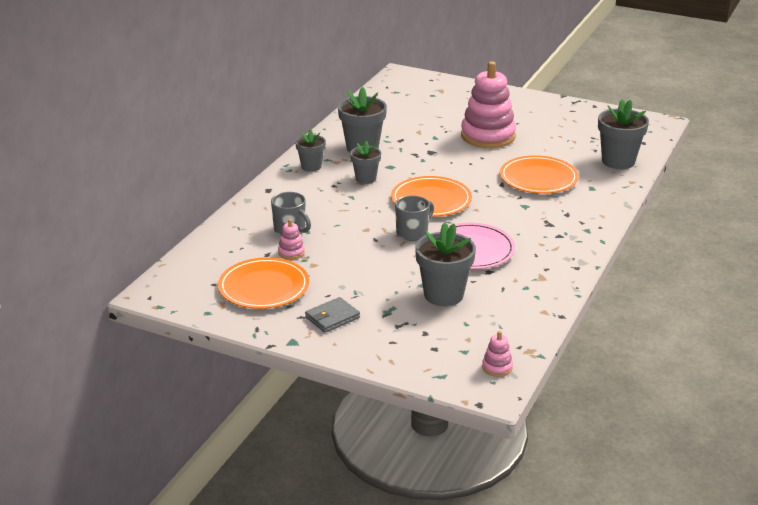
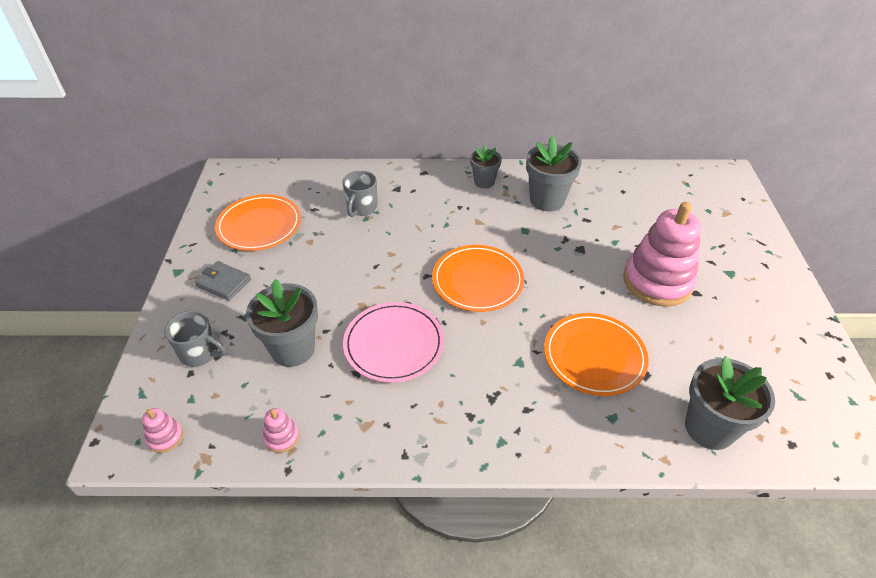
camera: 65 degrees right, 15 degrees up
(291, 252) = (323, 221): pink stacking toy -> pink stacking toy (282, 437)
(365, 178) = (487, 222): grey flower pot -> none
(413, 233) = (402, 288): grey mug -> grey mug (200, 353)

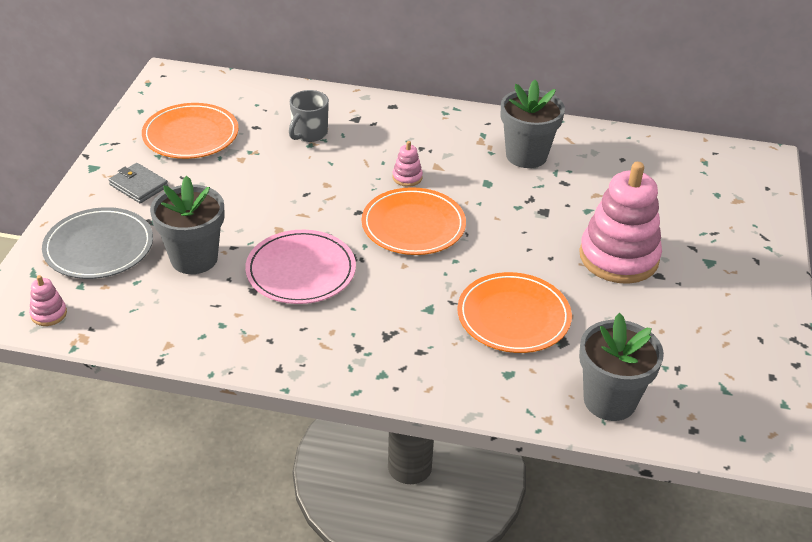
camera: 10 degrees right, 5 degrees down
(200, 353) = (99, 247): grey mug -> grey plate
(282, 437) = (161, 333): pink stacking toy -> pink stacking toy (407, 177)
(484, 182) = (459, 126): grey flower pot -> none

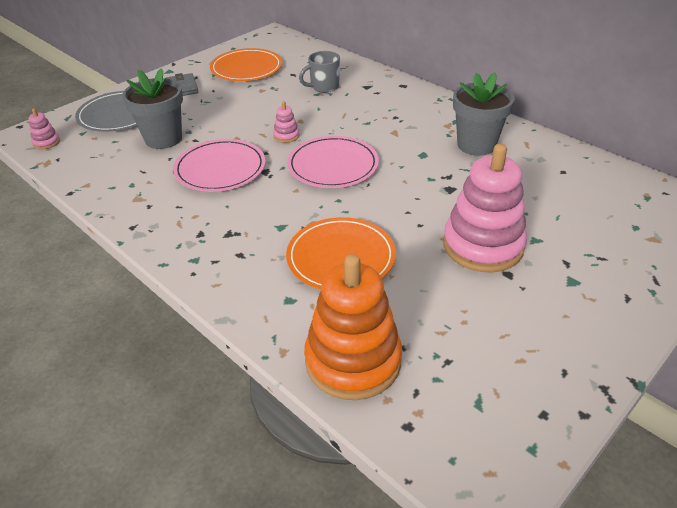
camera: 35 degrees right, 0 degrees up
(407, 177) = (363, 133): pink stacking toy -> pink stacking toy (286, 136)
(413, 225) = (333, 165): orange plate -> pink plate
(609, 400) = (353, 361): grey flower pot -> orange stacking toy

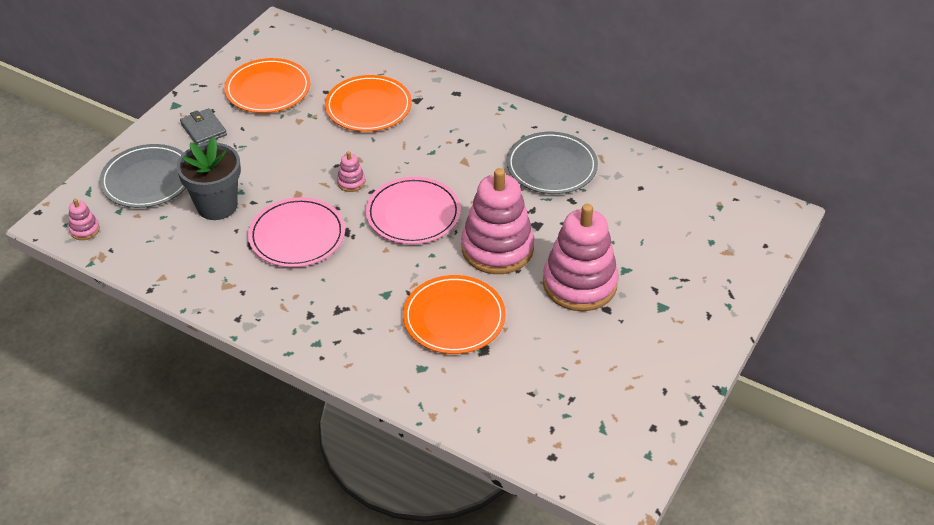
camera: 15 degrees left, 5 degrees up
(323, 87) = (368, 107): grey mug -> orange plate
(353, 361) = (494, 413): orange stacking toy -> none
(404, 203) = (497, 248): none -> pink stacking toy
(476, 145) = (551, 166): grey flower pot -> grey plate

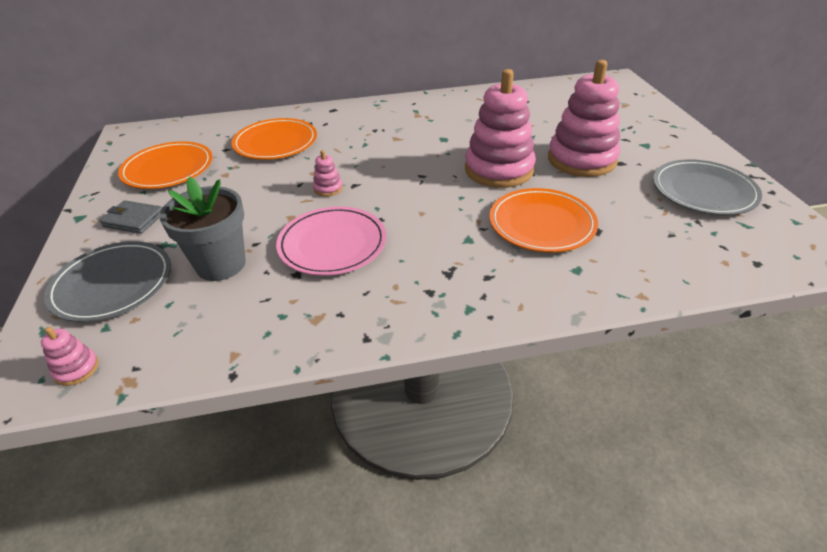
camera: 40 degrees left, 5 degrees down
(413, 214) = (407, 182): pink plate -> none
(551, 166) = (458, 115): grey plate -> grey plate (703, 191)

